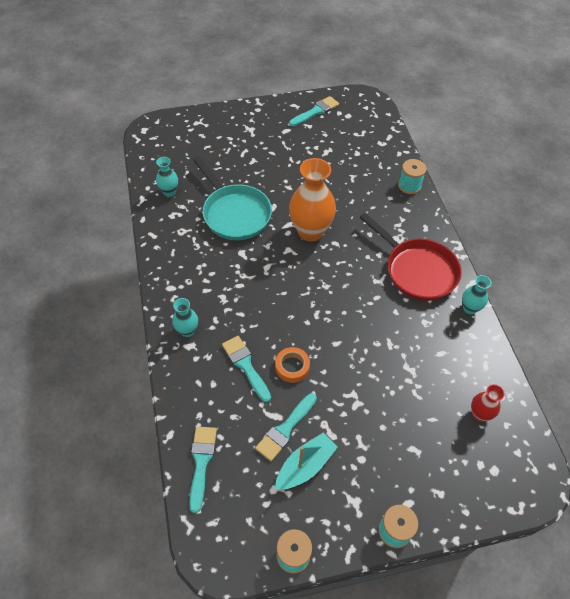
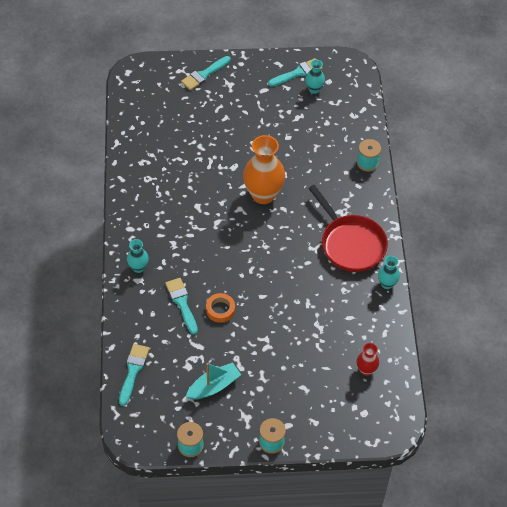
camera: 10 degrees right, 0 degrees up
(169, 192) = (142, 139): turquoise vase -> turquoise vase (314, 89)
(234, 213) = (198, 168): turquoise pan -> none
(285, 429) = (204, 357): turquoise brush -> turquoise brush (204, 74)

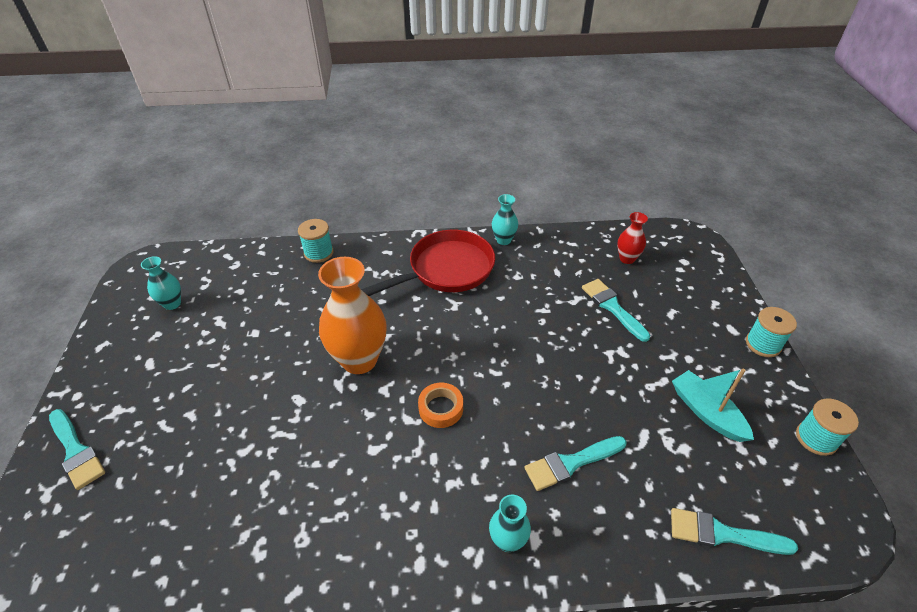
camera: 90 degrees left, 10 degrees down
(220, 310) = (573, 408): orange tape -> orange tape (441, 408)
(297, 73) = (132, 322): turquoise brush -> turquoise brush (612, 307)

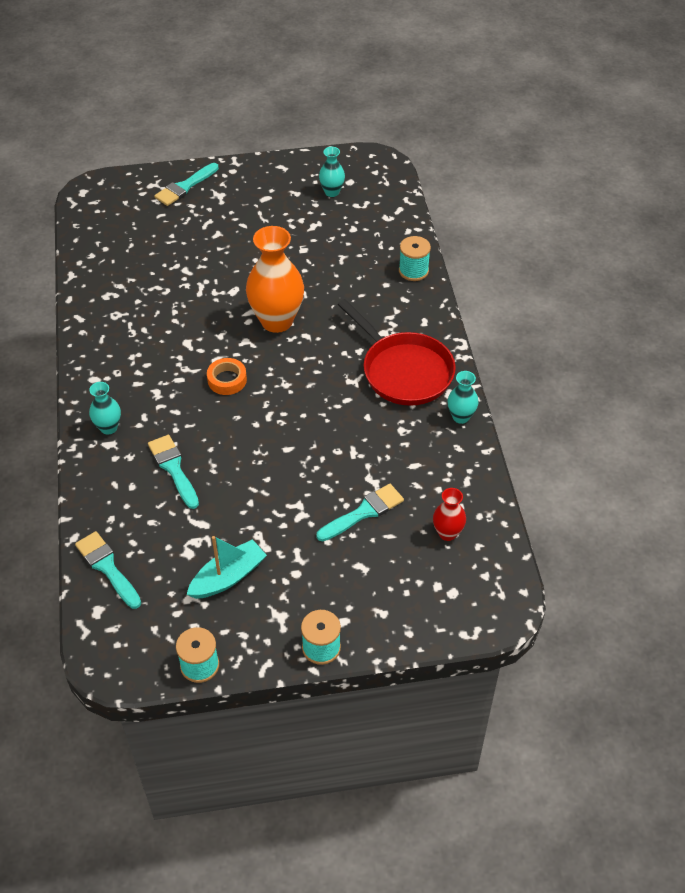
camera: 85 degrees right, 5 degrees up
(722, 534) = (107, 567): turquoise brush -> turquoise brush turned 45 degrees counterclockwise

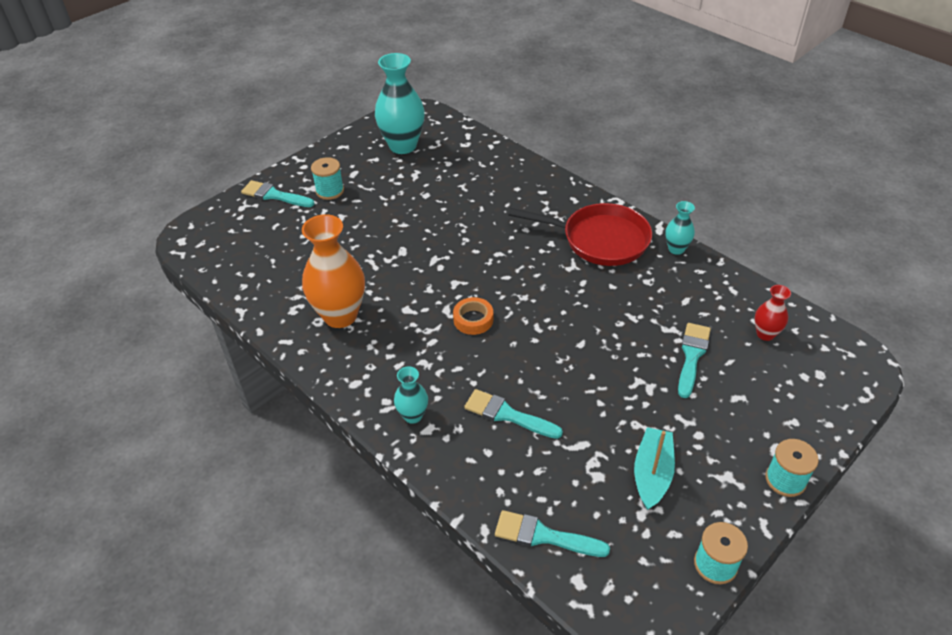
camera: 35 degrees left, 5 degrees down
(185, 187) = (274, 195): turquoise brush -> turquoise brush turned 105 degrees clockwise
(277, 321) = (463, 255): orange vase -> orange vase (340, 316)
(332, 192) = (403, 146): turquoise vase -> turquoise vase, size x1.99
(413, 271) = (526, 170): turquoise spool -> turquoise spool (330, 191)

